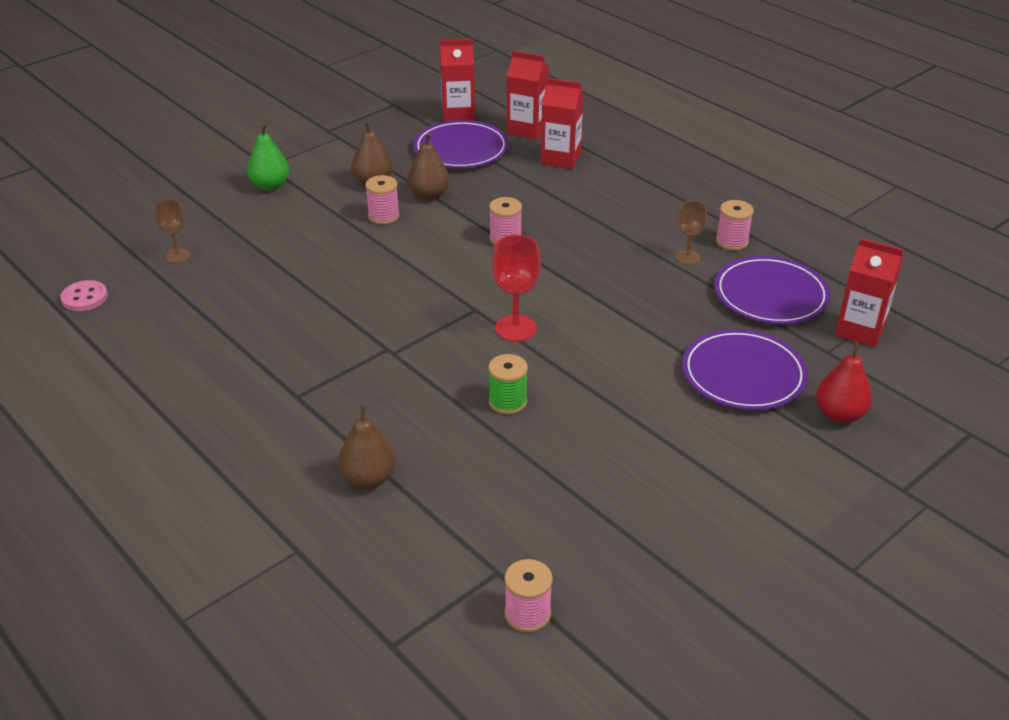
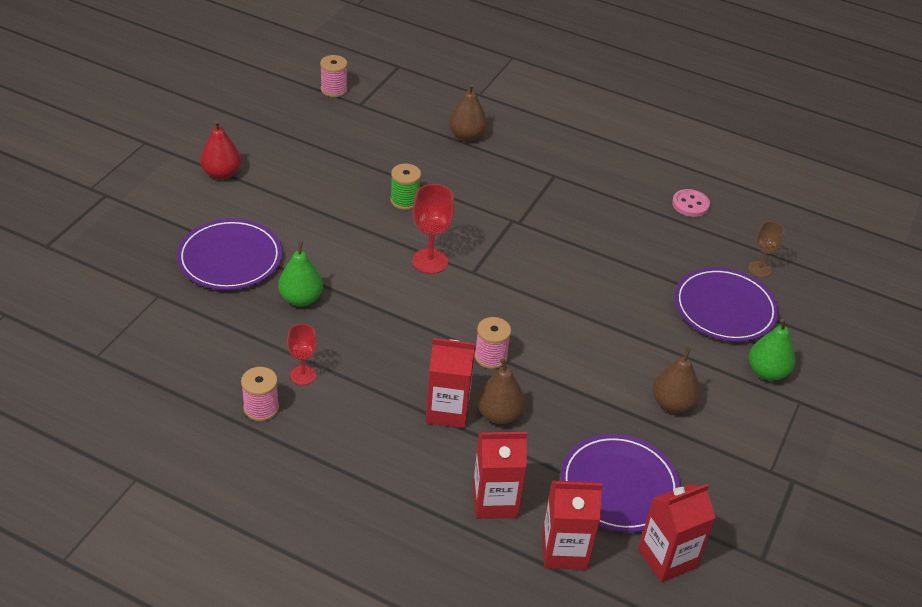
camera: 155 degrees right, 5 degrees up
(84, 297) = (782, 216): pink button -> pink button (690, 204)
(383, 216) = (625, 358): pink spool -> none
(429, 195) = (602, 399): brown pear -> brown pear (499, 414)
(671, 319) = (301, 299): none -> green pear
(687, 257) = (303, 375): brown goblet -> red goblet
(770, 295) = (213, 345): purple plate -> purple plate (724, 308)
(839, 414) = (150, 240): red pear -> red pear (221, 174)
(860, 330) = (128, 324): red carton -> red carton (447, 410)

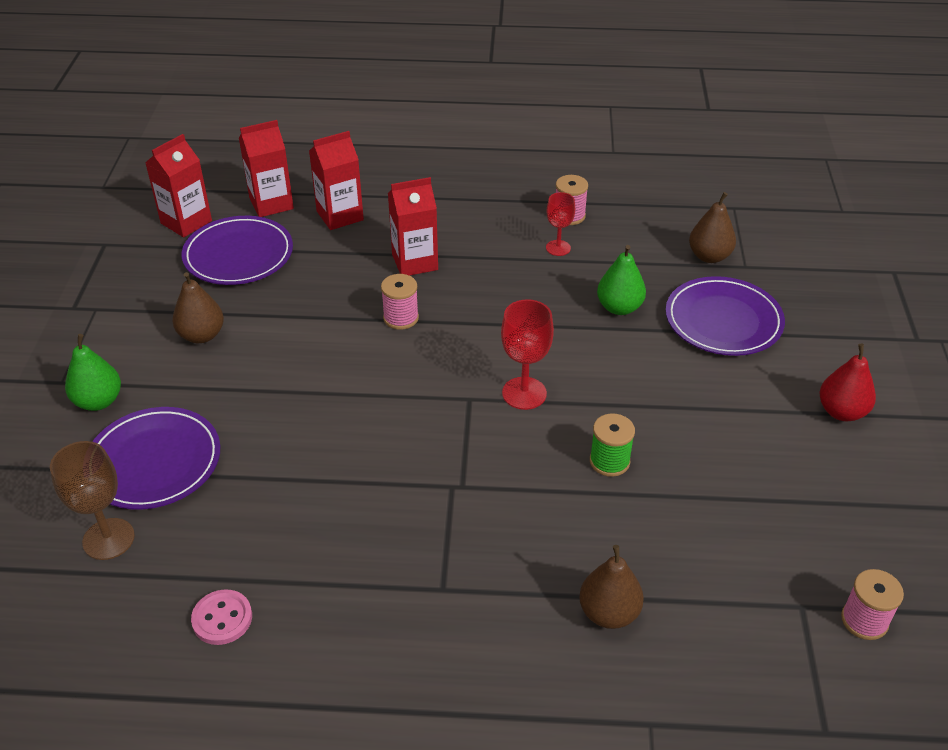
camera: 160 degrees right, 0 degrees up
(499, 414) = (367, 273): brown pear -> brown pear (709, 256)
(759, 269) = (108, 539): brown goblet -> brown goblet, size x1.55

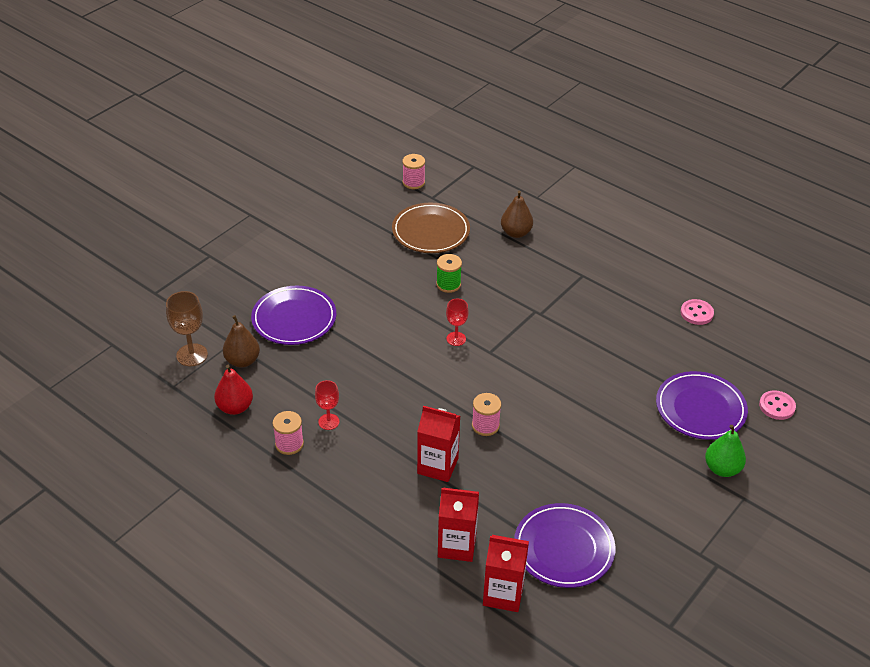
camera: 145 degrees left, 0 degrees up
(45, 519) = (777, 406): none -> pink button
(108, 539) = (742, 378): brown goblet -> brown goblet (192, 355)
(186, 222) = (588, 613): red carton -> none
(202, 335) = (630, 485): brown pear -> none
(524, 393) = (456, 339): red goblet -> red goblet, size x0.65
(619, 307) = (342, 358): green pear -> none
(727, 536) = (431, 231): none -> brown plate
(841, 412) = (304, 247): red pear -> red pear (235, 407)

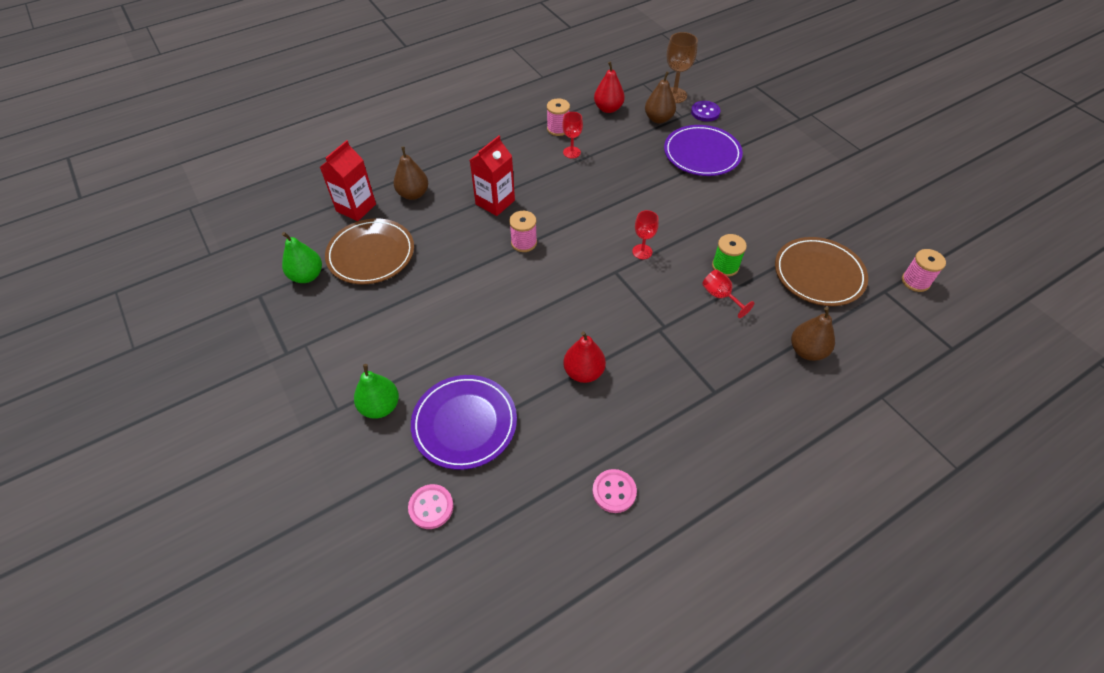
camera: 110 degrees right, 10 degrees up
(219, 325) = (705, 112): none -> purple button
(457, 545) = (413, 194): red carton -> brown pear
(485, 283) = (721, 296): none -> red goblet
(564, 548) = (371, 254): purple plate -> brown plate
(609, 349) = (583, 372): none -> red pear
(622, 594) = (307, 276): none -> green pear

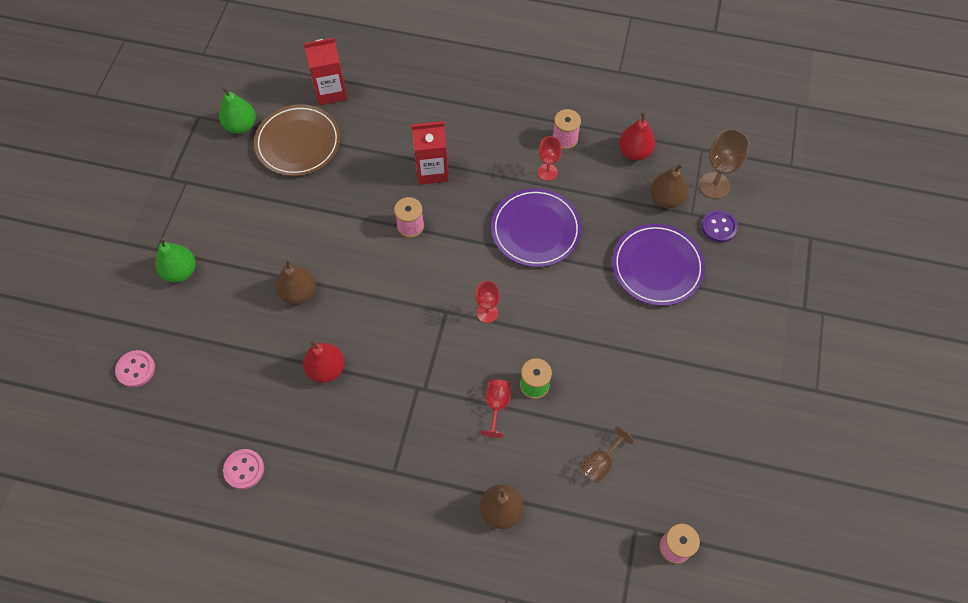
camera: 45 degrees right, 10 degrees up
(413, 194) = (382, 112): brown pear -> brown pear (299, 293)
(464, 423) = (213, 332): purple plate -> purple plate (536, 230)
(818, 274) = (601, 462): brown plate -> brown goblet

